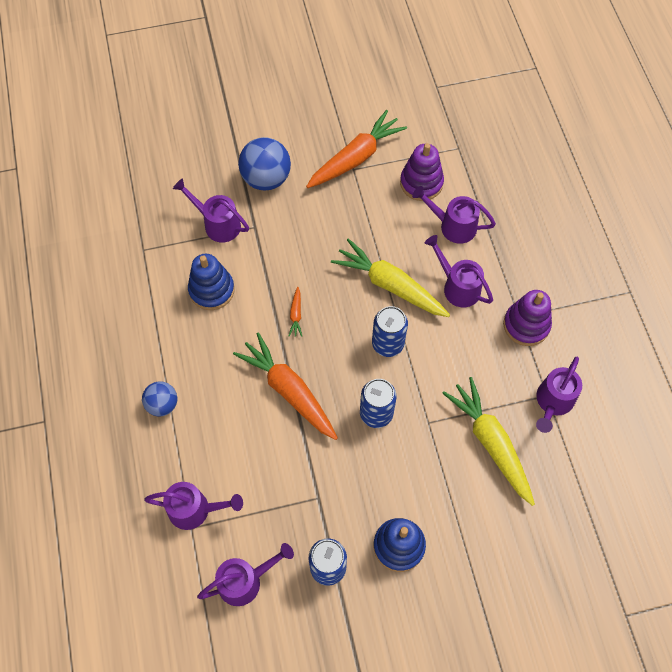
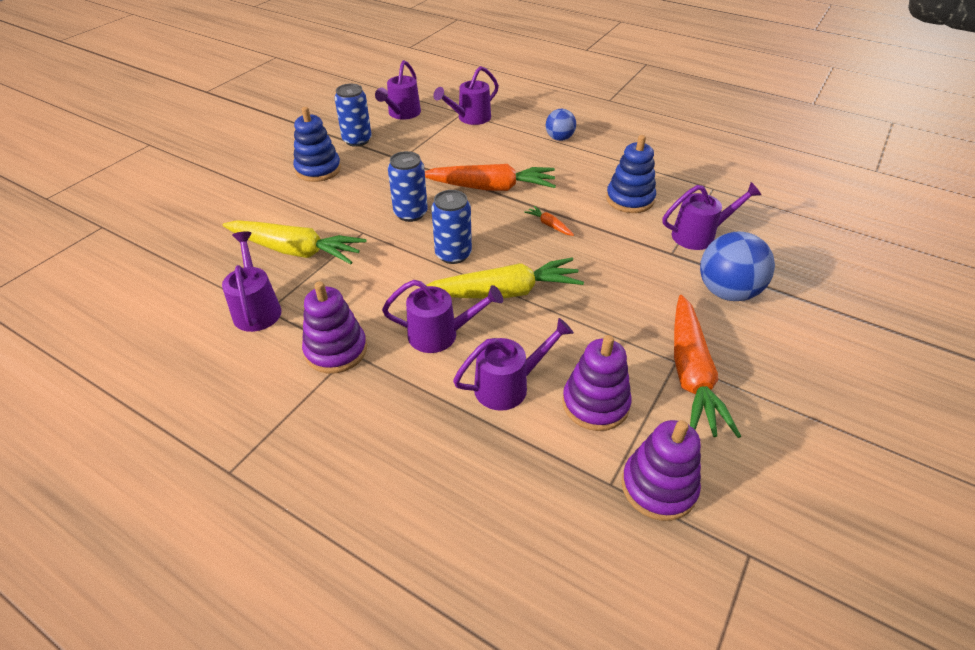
camera: 135 degrees right, 20 degrees down
(439, 131) = (658, 487): none -> purple stacking toy

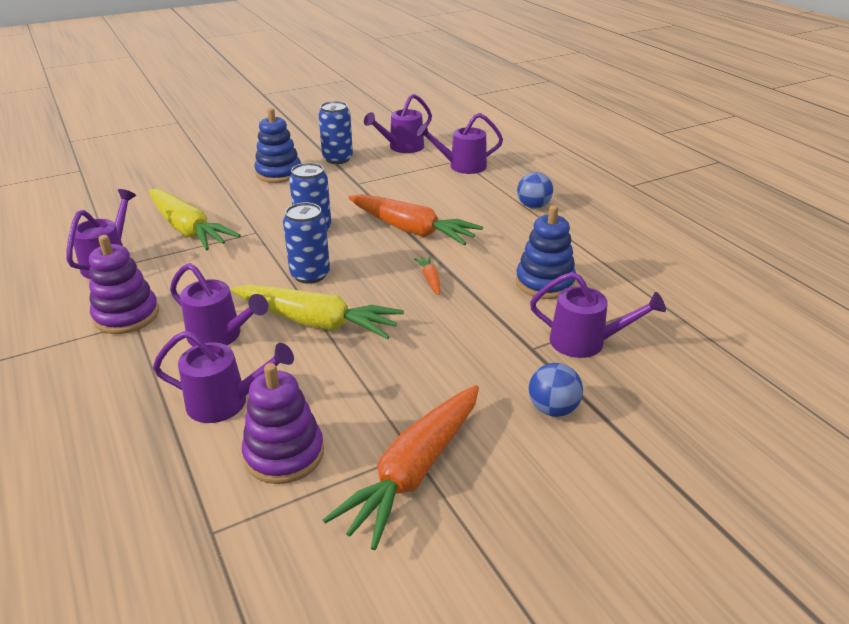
camera: 30 degrees right, 10 degrees down
(658, 487) = (252, 559): purple stacking toy -> none
(727, 292) = (552, 409): blue ball -> blue ball, size x0.60

